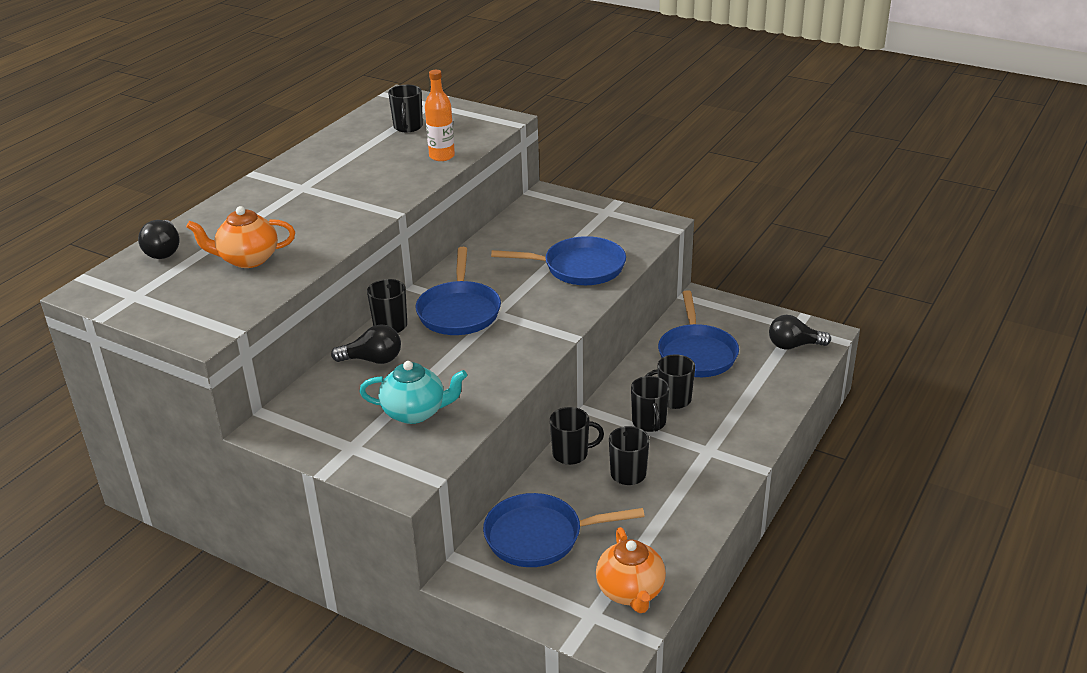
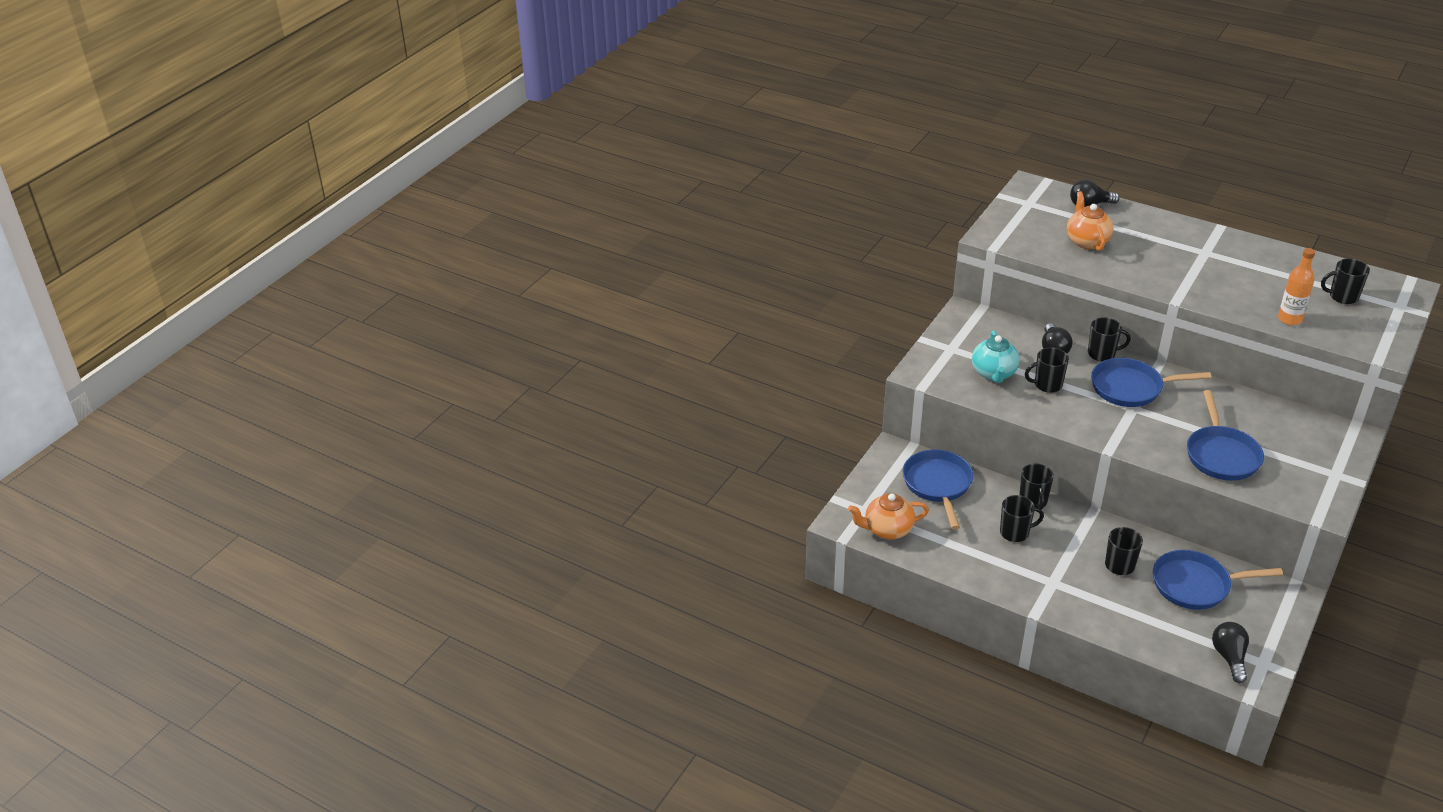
camera: 90 degrees right, 5 degrees up
(649, 423) = (1082, 548): black mug -> black mug (1047, 385)

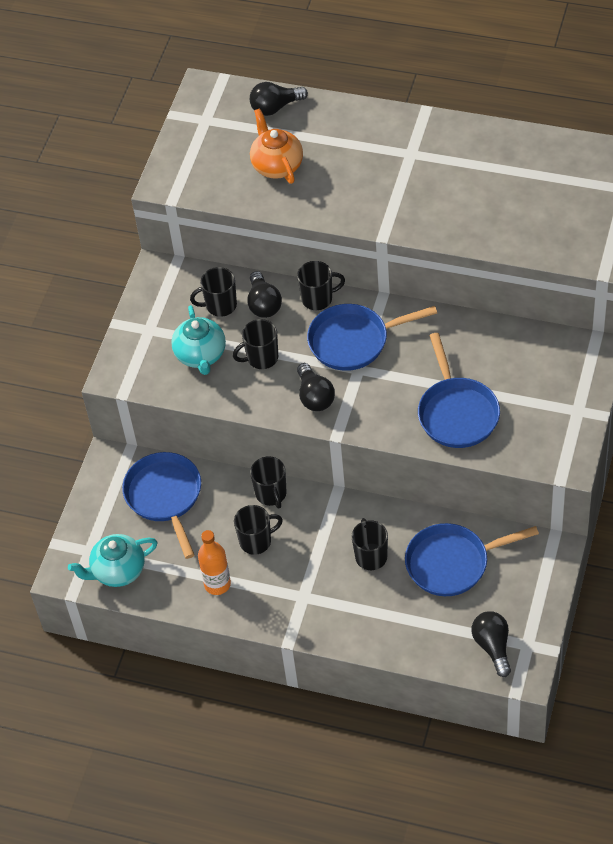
camera: 10 degrees left, 15 degrees up
(887, 530) = (118, 571): orange teapot -> turquoise teapot
(1091, 420) = (315, 396): none -> black light bulb
(1289, 319) = (508, 235): orange bottle -> orange bottle (217, 584)
(1342, 297) = (563, 188): black mug -> black mug (220, 306)

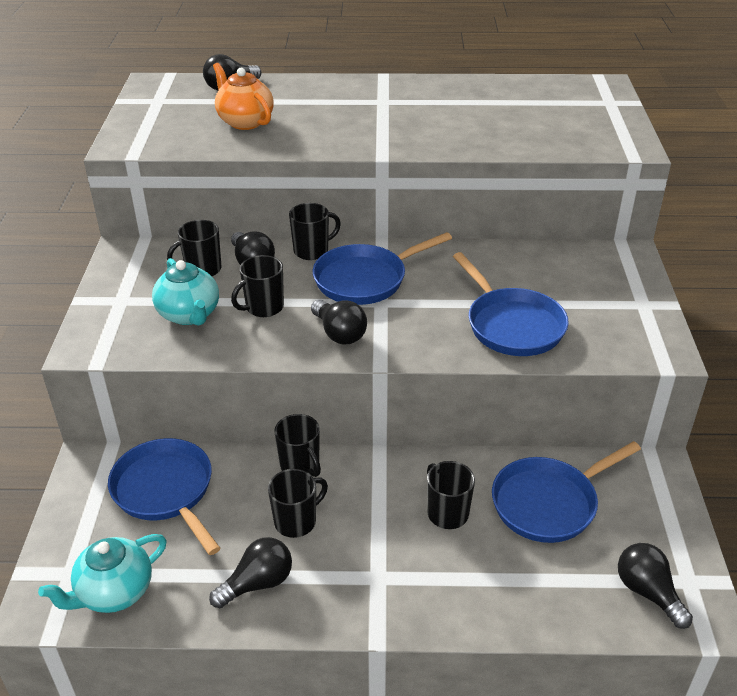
camera: 20 degrees left, 15 degrees down
(217, 584) = (257, 583): orange bottle -> black light bulb

